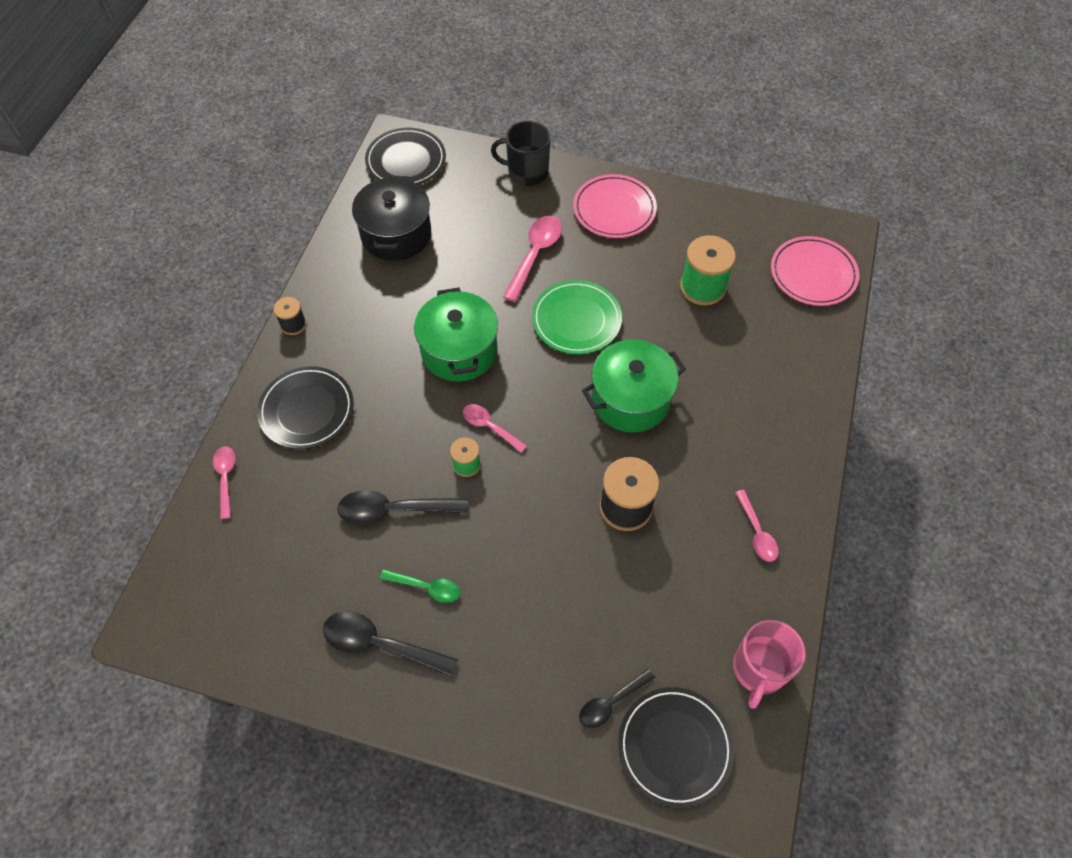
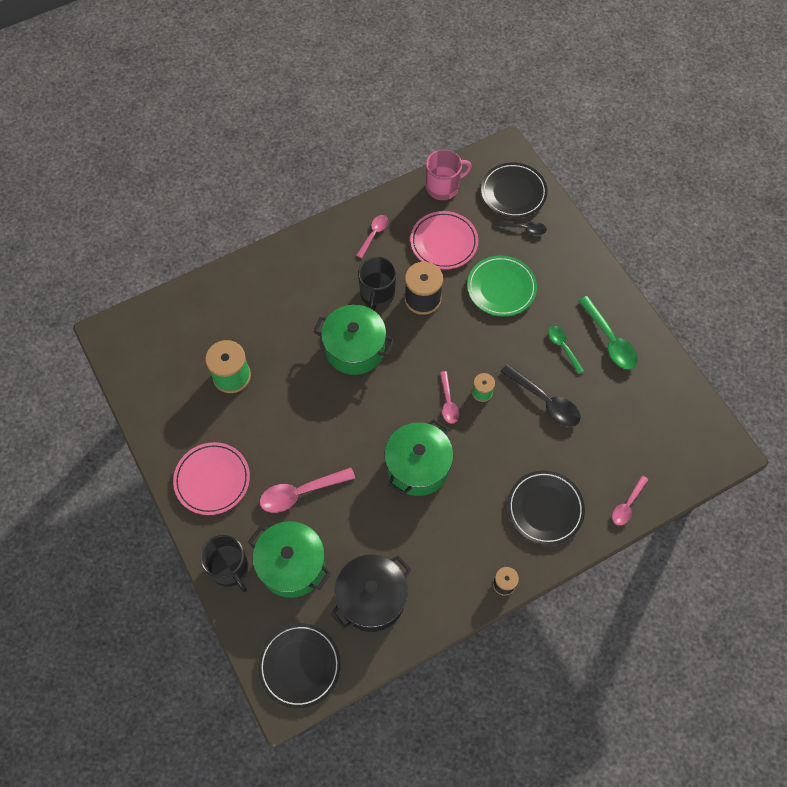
camera: 135 degrees left, 5 degrees up
(380, 644) = (610, 340): black spoon -> green spoon
(483, 208) = (292, 565): none -> green pot
(576, 320) = (328, 423): green plate -> green plate (501, 288)
(673, 470) = (377, 295): none -> black mug
(813, 274) = (161, 326): pink plate -> pink plate (444, 242)

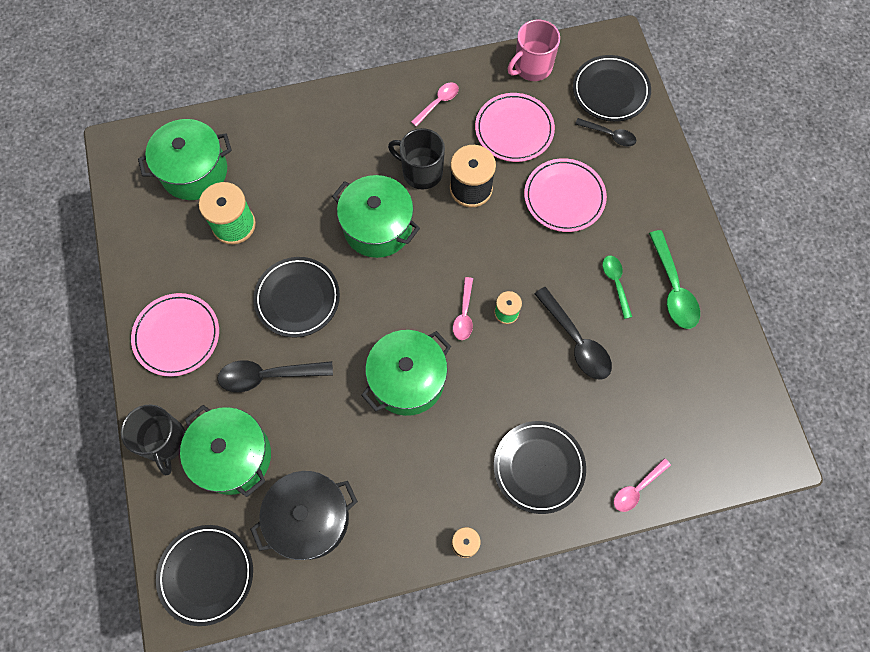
camera: 15 degrees right, 5 degrees up
(183, 339) = (194, 171): none -> green pot
(300, 493) = (268, 376): pink spoon -> black spoon
(305, 423) = (297, 298): none -> black plate
(377, 295) = (421, 172): black mug -> black mug turned 90 degrees clockwise
(443, 187) = (532, 67): pink mug -> pink mug turned 150 degrees clockwise
(501, 288) = (564, 197): green plate -> pink plate

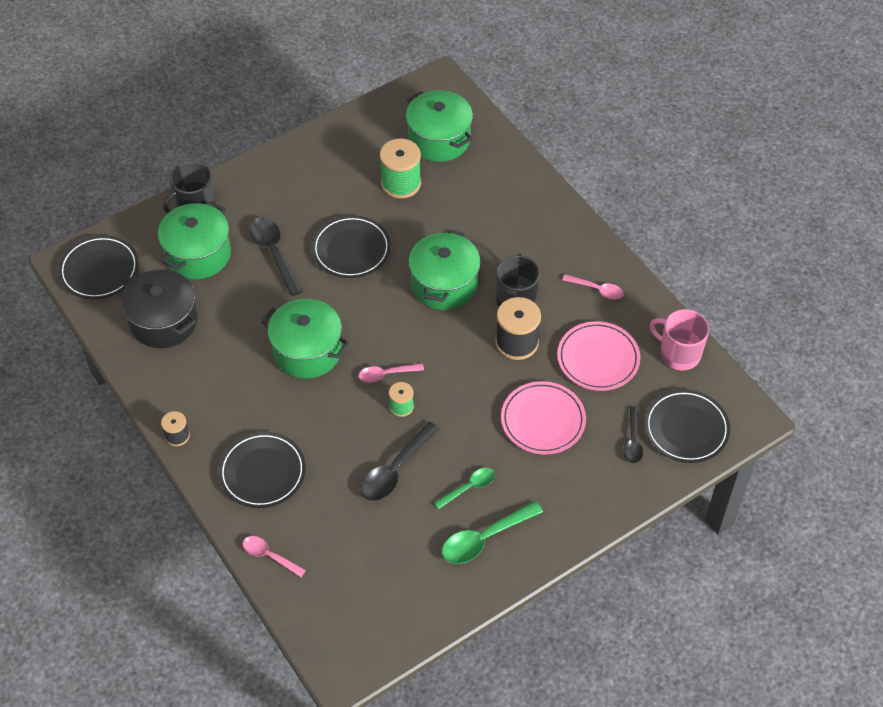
camera: 70 degrees right, 15 degrees down
(177, 336) = (285, 182): pink plate -> none

